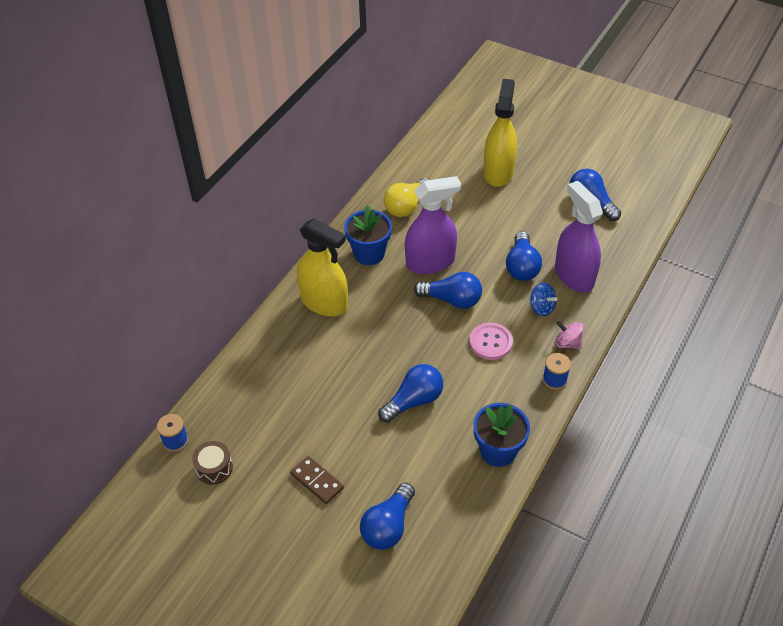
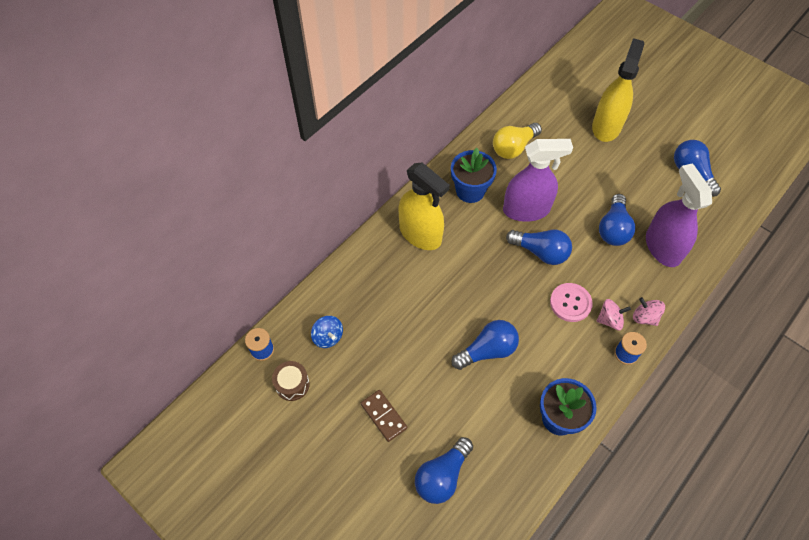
camera: 10 degrees right, 10 degrees up
(533, 351) = (609, 320): none -> pink spinning top
(542, 307) = (625, 275): blue spinning top -> blue spinning top (328, 337)

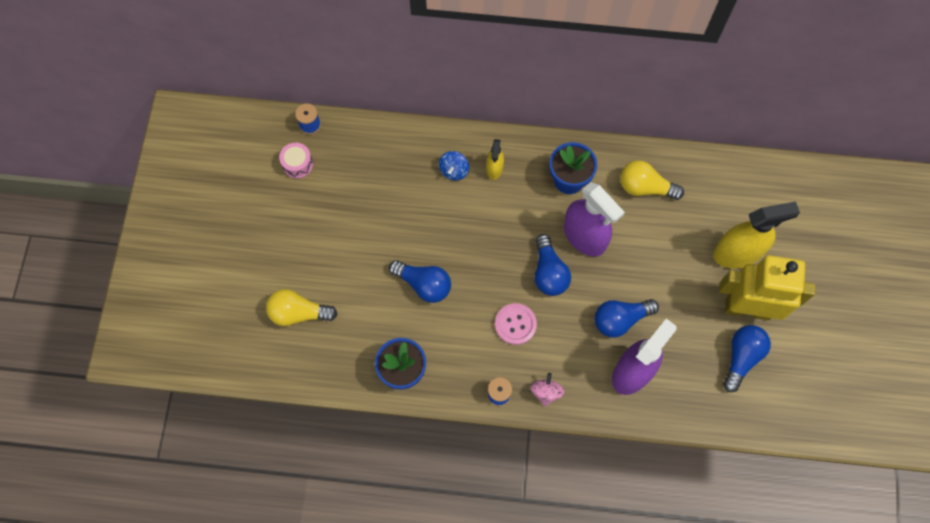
camera: 55 degrees right, 10 degrees up
(292, 384) = (298, 164): brown drum -> pink drum
(328, 337) = (352, 162): blue spinning top -> blue spinning top (454, 171)
(383, 416) = (316, 243): brown domino -> none
(420, 234) = (494, 168): yellow spray bottle -> yellow spray bottle, size x0.51
(442, 476) = (298, 313): blue light bulb -> yellow light bulb
(609, 320) = (522, 365): pink spinning top -> none
(654, 146) = (747, 308): none -> yellow robot

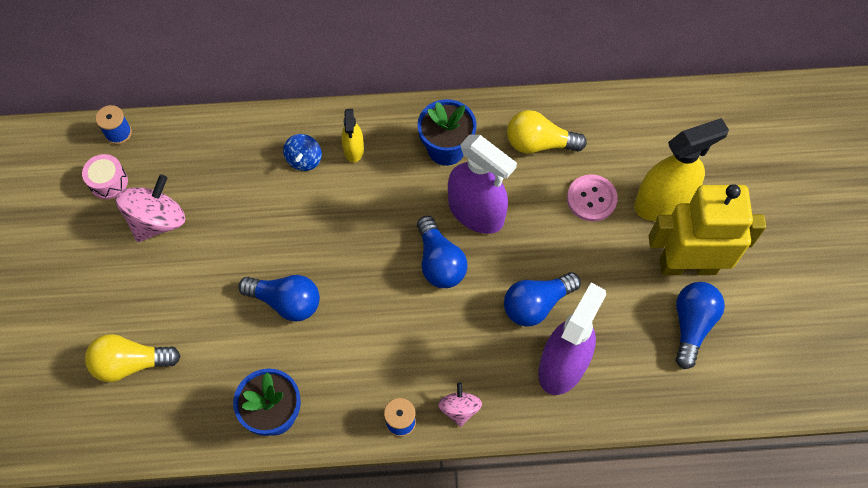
camera: 10 degrees left, 5 degrees down
(332, 202) = (157, 220): none -> pink spinning top
(515, 324) = (408, 331): pink button -> pink button (591, 199)

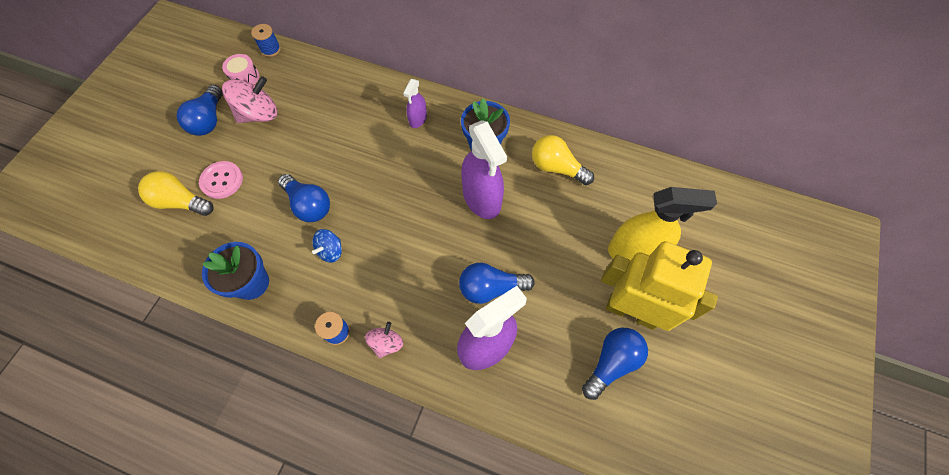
camera: 25 degrees right, 0 degrees up
(304, 160) = (380, 113): blue spinning top -> blue spinning top (331, 251)
(353, 149) = (418, 119): yellow spray bottle -> purple spray bottle
(439, 262) = (434, 223): blue light bulb -> blue light bulb (209, 120)
(591, 199) = (577, 225): pink button -> pink button (222, 180)

